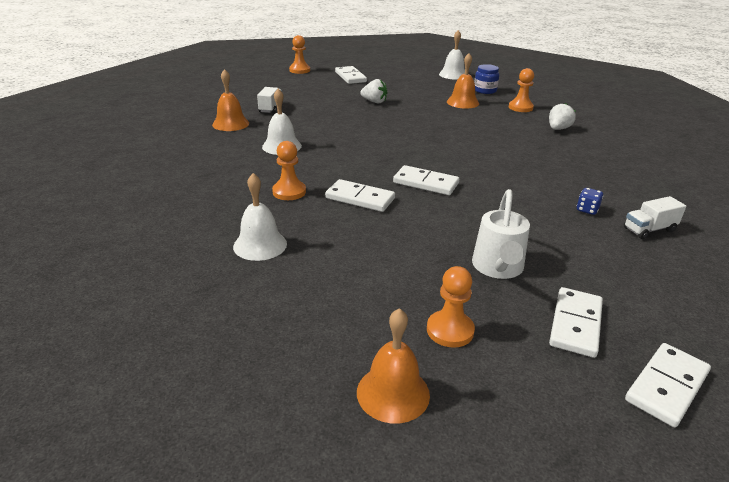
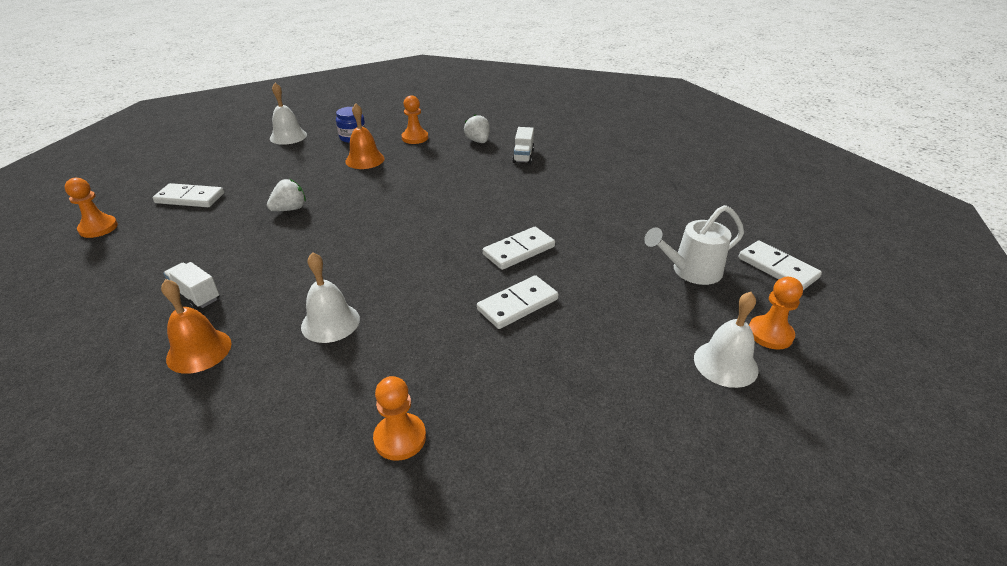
camera: 60 degrees left, 5 degrees up
(260, 245) = (569, 418): white bell -> white bell (725, 363)
(289, 192) = (460, 354): orange pawn -> orange pawn (400, 438)
(393, 393) = (847, 400): orange bell -> none
(498, 268) = (690, 271): white watering can -> white watering can turned 120 degrees clockwise
(587, 210) = (625, 192): blue dice -> none
(649, 229) = (669, 181): white truck -> white truck (523, 156)
(667, 386) = (852, 263): white domino -> none

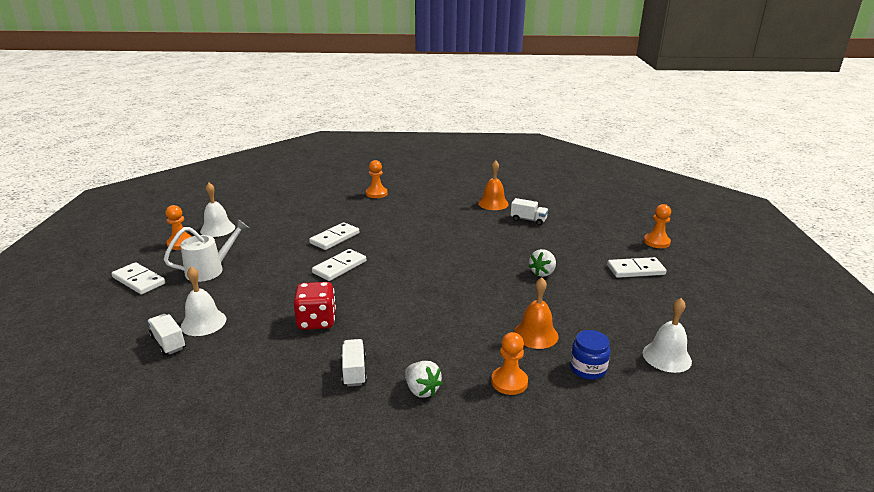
camera: 165 degrees right, 10 degrees down
(330, 322) = (439, 219): white bell -> white bell (203, 322)
(551, 193) = (316, 321): none -> red dice
(687, 193) = (168, 343): none -> white truck

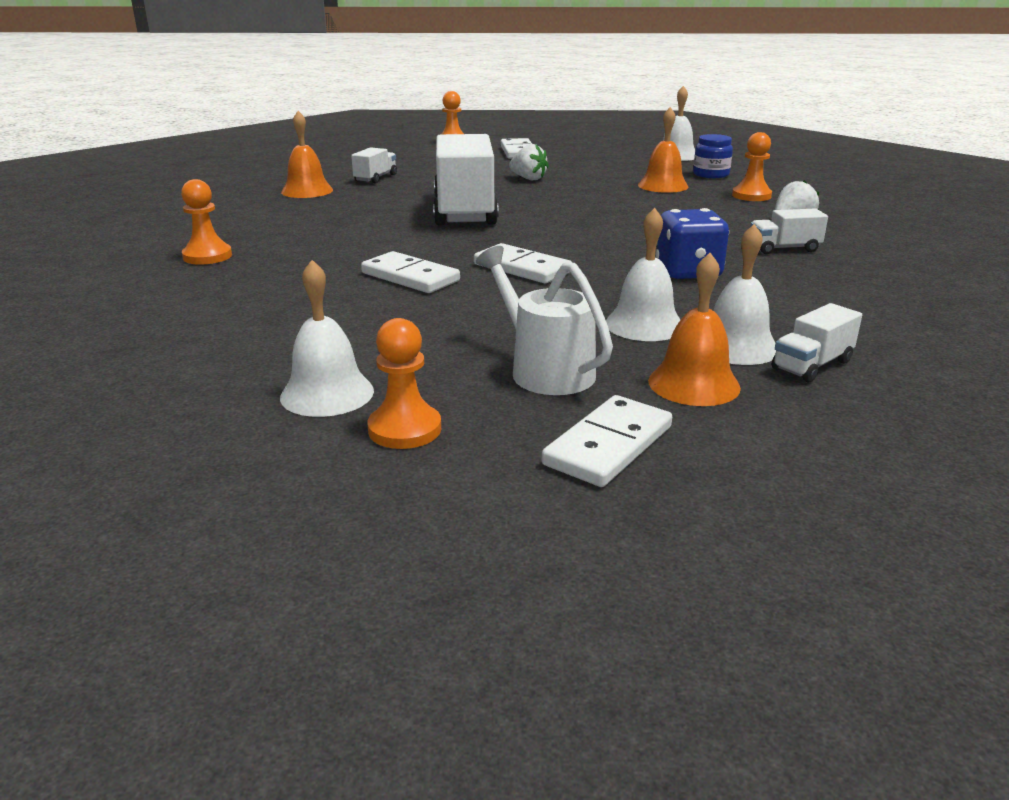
camera: 90 degrees left, 0 degrees up
(173, 305) = (694, 384): none -> orange bell
(244, 298) = (644, 324): none -> white bell
(316, 321) = (688, 272): red dice -> blue dice
(451, 250) = (465, 212): none -> white truck

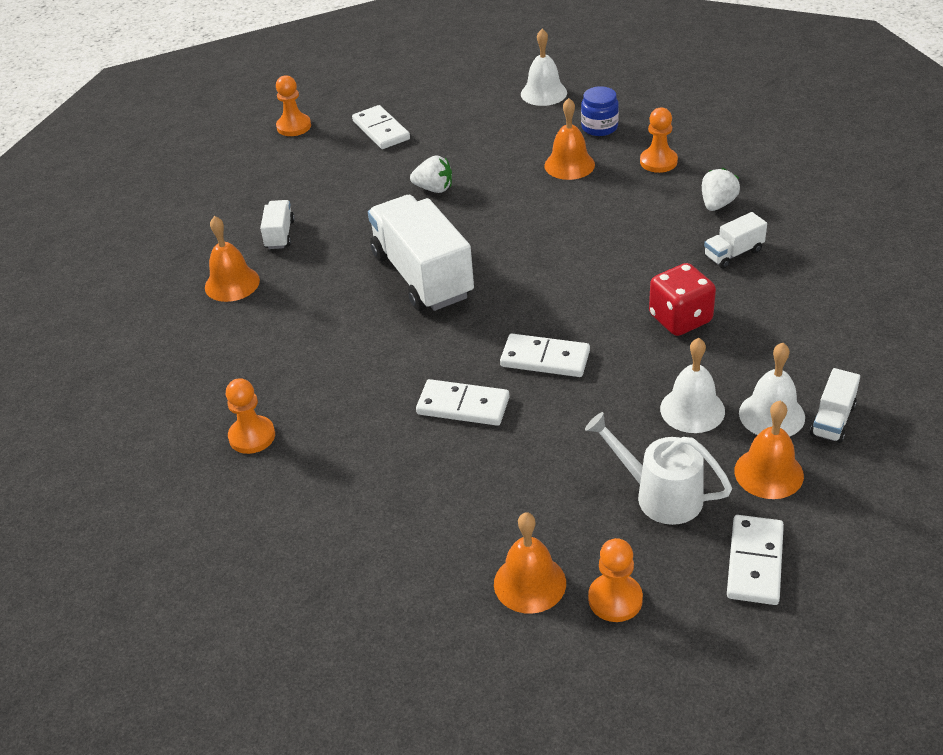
camera: 20 degrees left, 15 degrees up
(327, 393) = (529, 583): white bell -> orange bell
(688, 272) = (680, 319): blue dice -> red dice

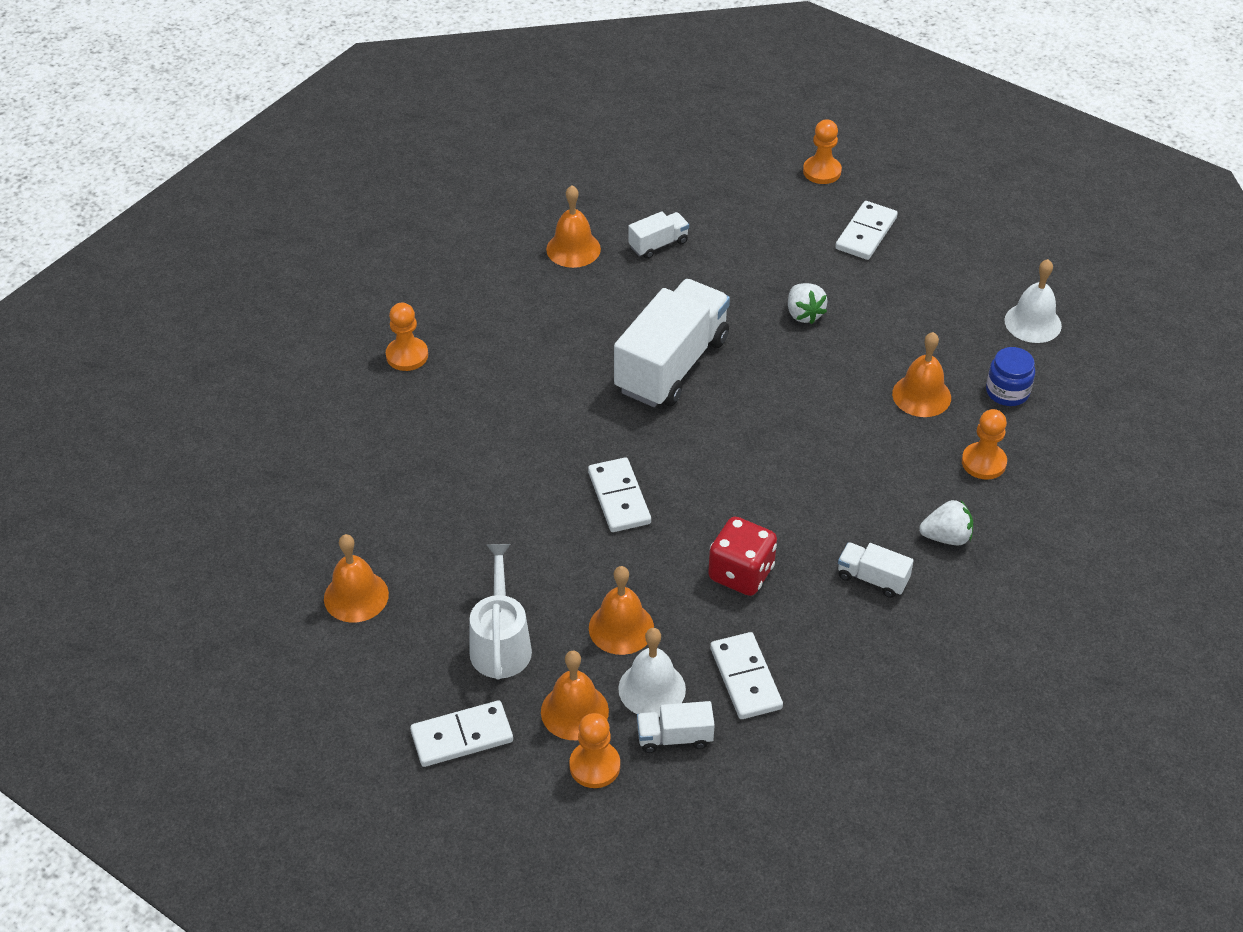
camera: 55 degrees right, 5 degrees up
(463, 406) = (524, 468): white domino -> white domino (746, 678)
(615, 599) = (370, 657): orange pawn -> orange pawn (594, 766)
(692, 409) = (621, 627): white bell -> orange bell

